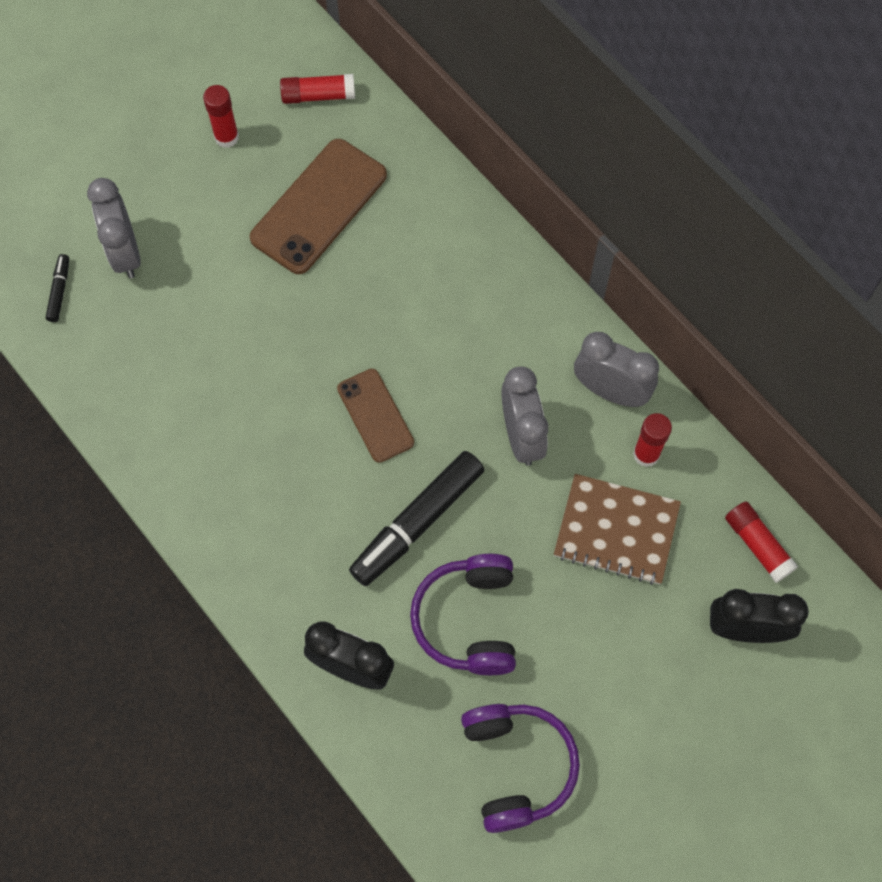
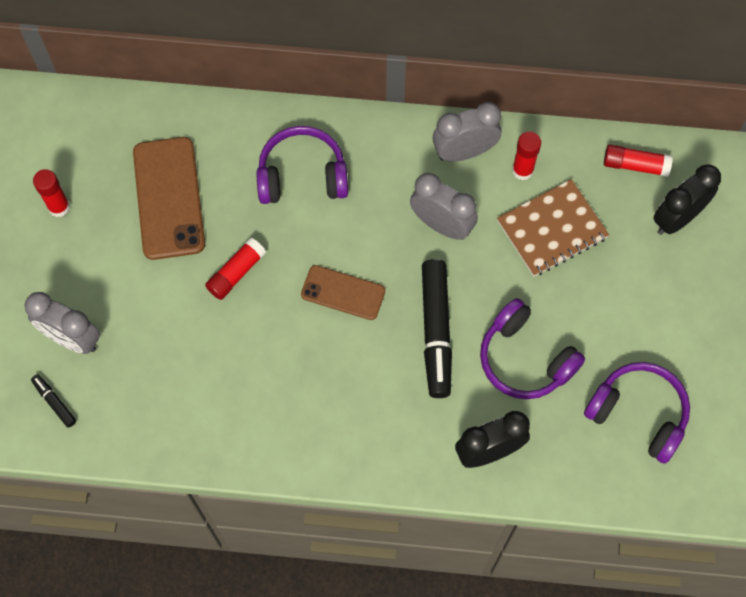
camera: 45 degrees left, 0 degrees up
(318, 95) = (91, 129): red glue stick -> red glue stick (236, 273)
(447, 285) = (302, 176): none -> purple headphones

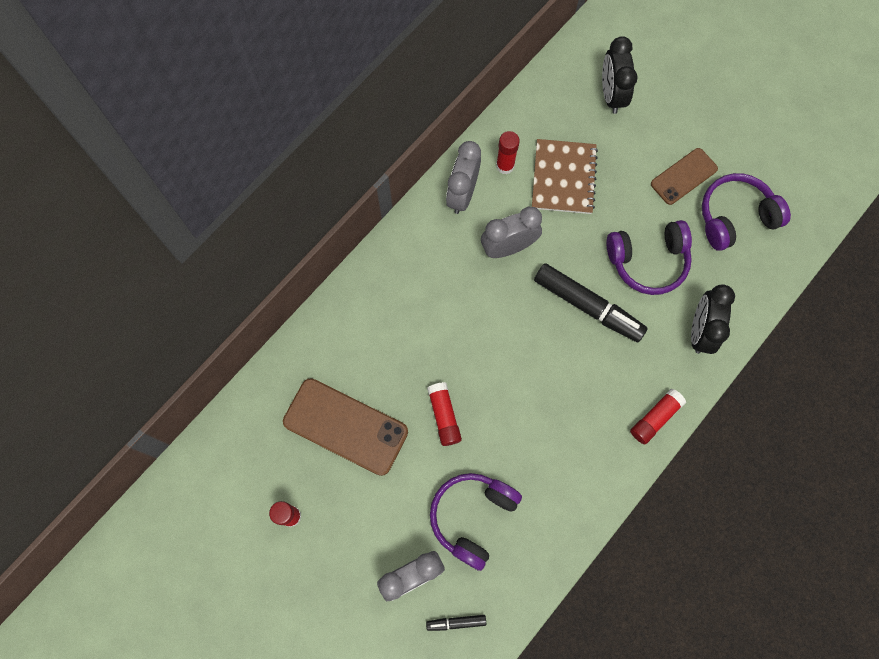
camera: 55 degrees left, 5 degrees up
(302, 176) = (399, 317): purple headphones -> purple headphones (472, 517)
(343, 293) = (513, 350): brown phone -> brown phone (684, 176)
(635, 165) = (553, 93): red glue stick -> red glue stick (655, 418)

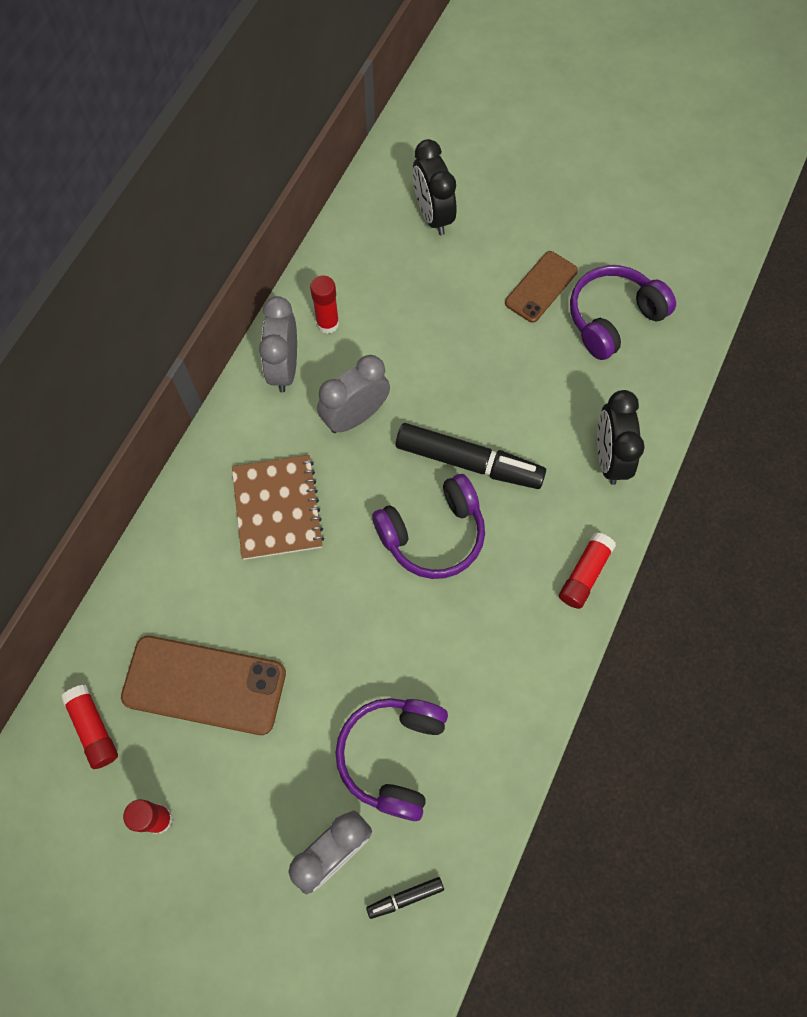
camera: 15 degrees left, 5 degrees down
(444, 416) = (326, 639): red glue stick -> red glue stick (93, 729)
(563, 178) = (401, 321): brown notebook -> brown notebook (277, 508)
(648, 261) = (526, 392): purple headphones -> purple headphones (433, 534)

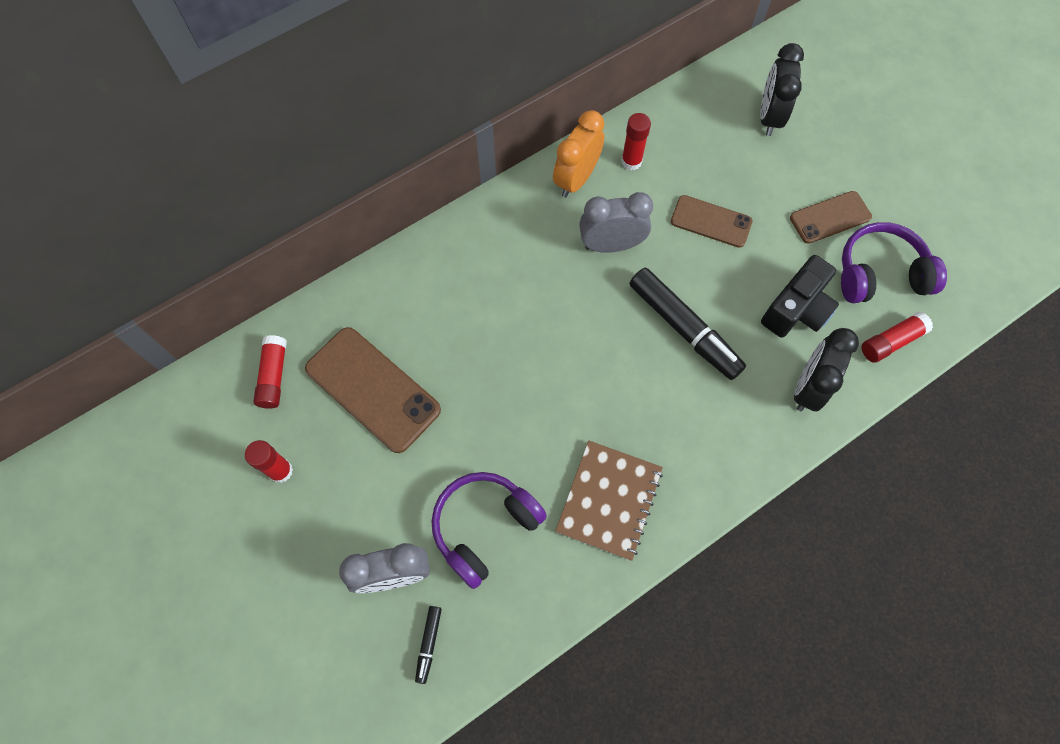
camera: 30 degrees right, 0 degrees up
(277, 508) = (507, 284): brown notebook -> brown notebook (609, 500)
(284, 368) = (576, 179): grey clock -> orange clock
(405, 897) = (429, 644): black marker -> black marker turned 90 degrees counterclockwise
(433, 534) = (620, 370): purple headphones -> none
(436, 345) = (711, 221): none -> brown phone
(559, 390) = (796, 309): none -> black camera
(584, 574) = (729, 471): red glue stick -> red glue stick (891, 341)

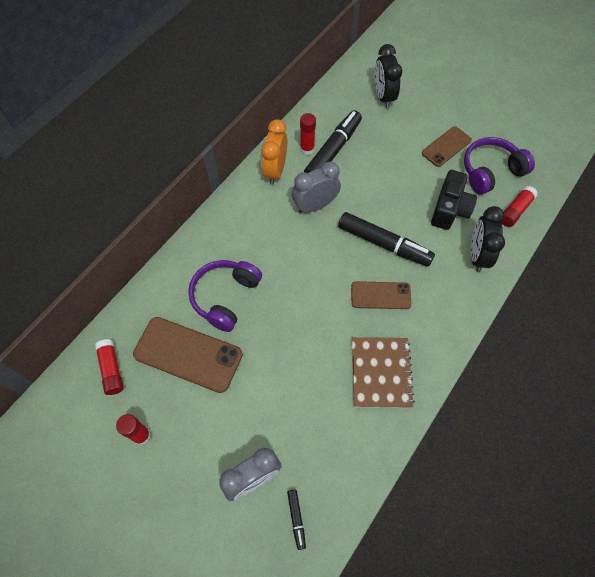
camera: 20 degrees left, 5 degrees down
(484, 527) = (304, 421): purple headphones -> purple headphones (225, 297)
(666, 174) = (333, 150): none -> black marker
(711, 221) = (373, 171): brown phone -> brown phone (380, 295)

